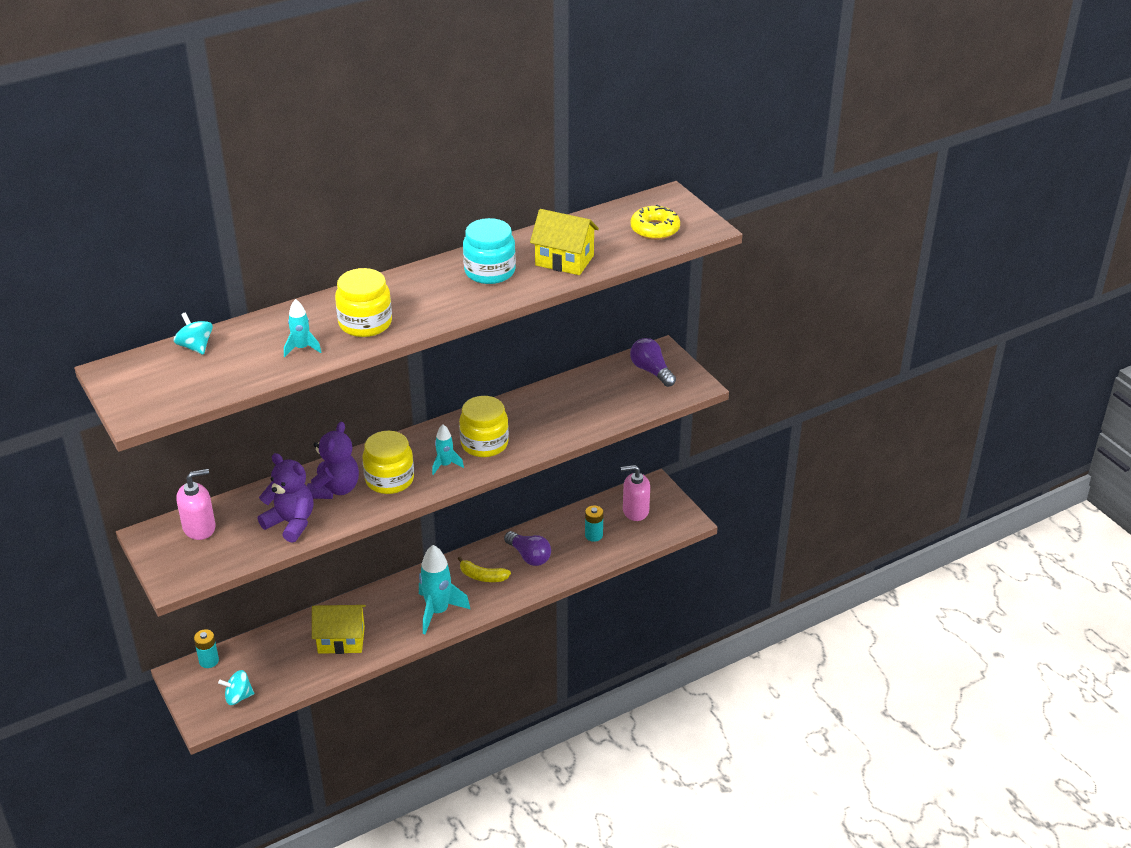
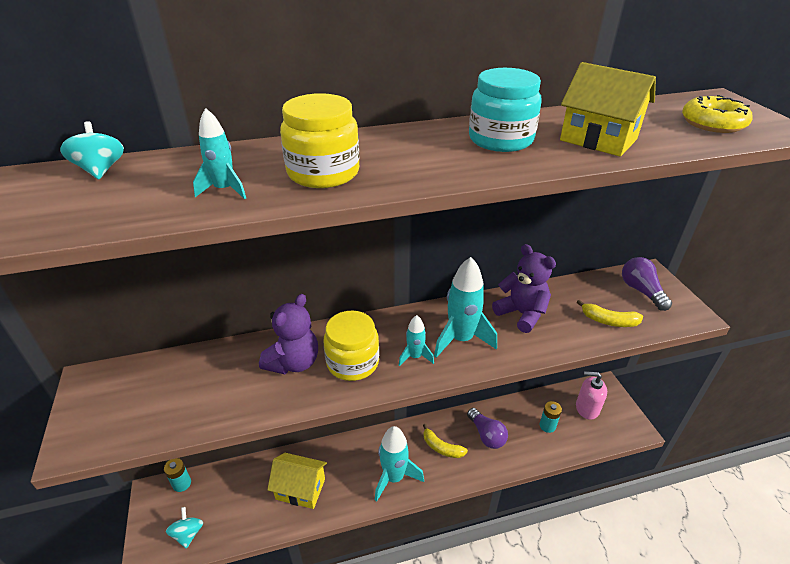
camera: 15 degrees right, 0 degrees up
(199, 528) = (140, 381): pink soap dispenser -> none
(238, 697) = (188, 533): turquoise spinning top -> turquoise spinning top turned 75 degrees clockwise
(291, 523) = (232, 395): purple teddy bear -> purple teddy bear (521, 314)
(484, 443) = (461, 339): yellow jar -> turquoise rocket
(619, 404) = (609, 321): none -> yellow banana

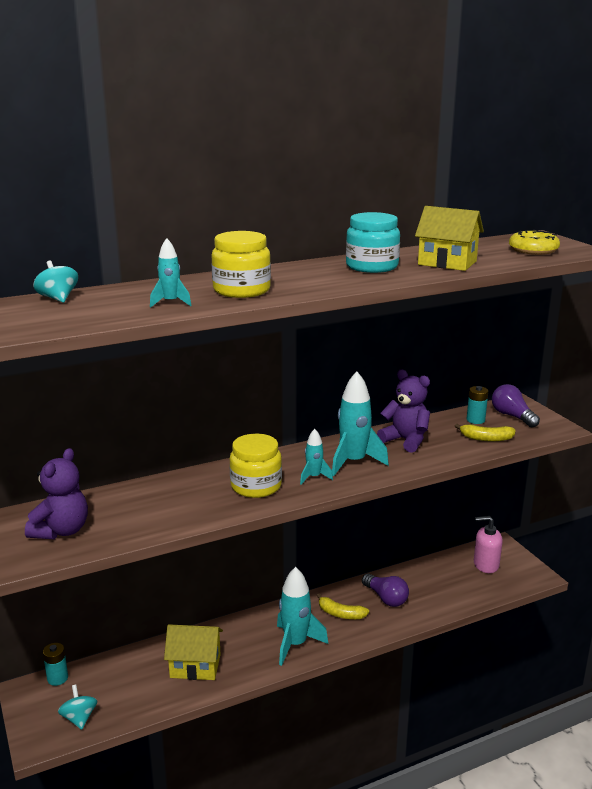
camera: 10 degrees left, 15 degrees down
(294, 362) = (199, 491): purple teddy bear -> purple teddy bear (61, 531)
(547, 426) = (448, 583): turquoise battery -> turquoise battery (475, 420)

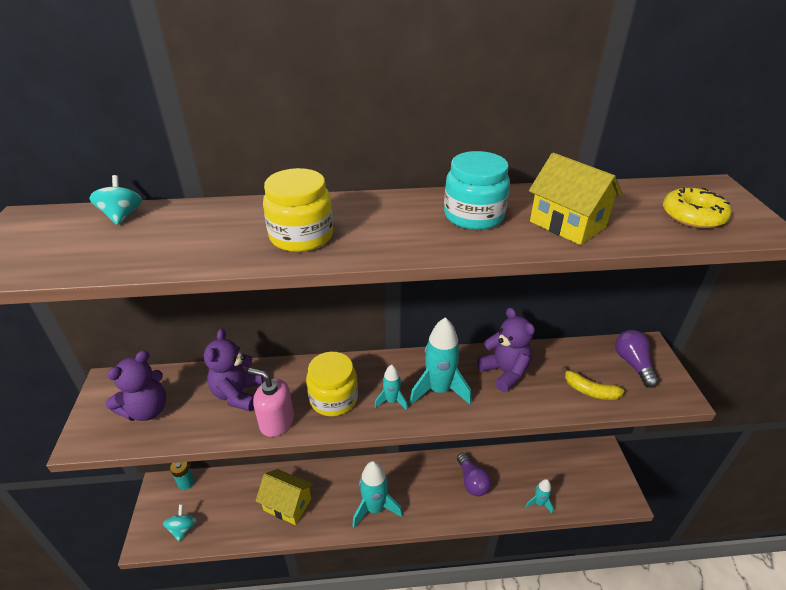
camera: 20 degrees right, 15 degrees up
(154, 501) = (238, 394): none -> purple teddy bear
(170, 303) = (214, 245): turquoise rocket -> turquoise rocket (539, 503)
(340, 614) = (426, 487): yellow banana -> none
(475, 420) = (590, 360): turquoise battery -> none
(485, 564) = (579, 470): pink soap dispenser -> pink soap dispenser (276, 422)

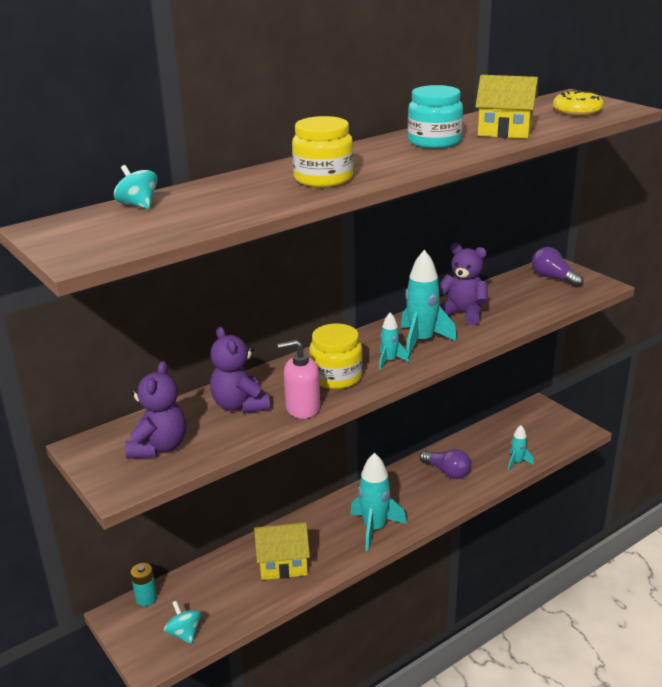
camera: 30 degrees left, 10 degrees down
(590, 391) = (538, 303): yellow banana -> none

